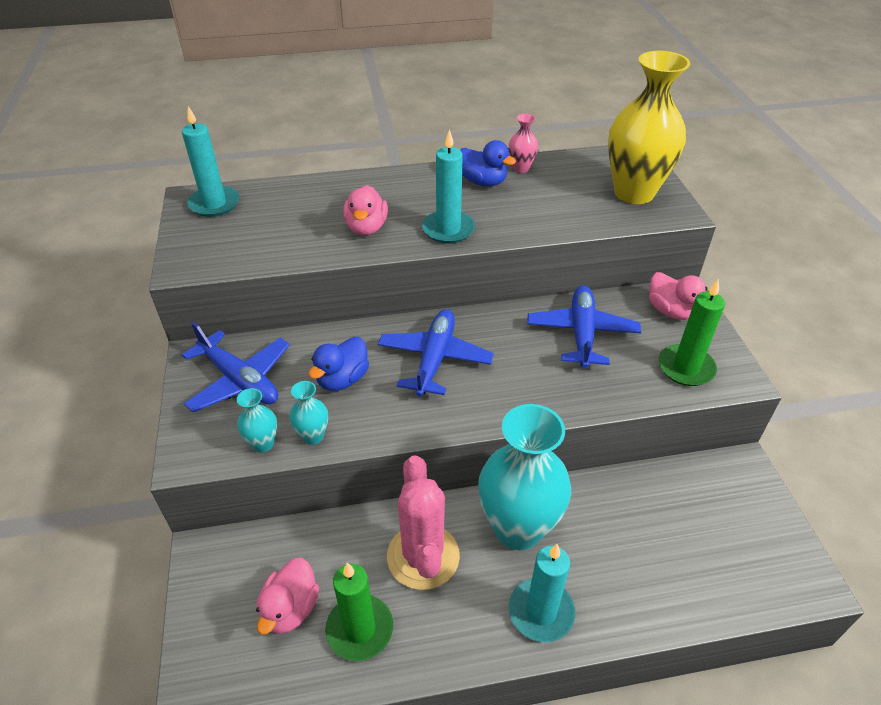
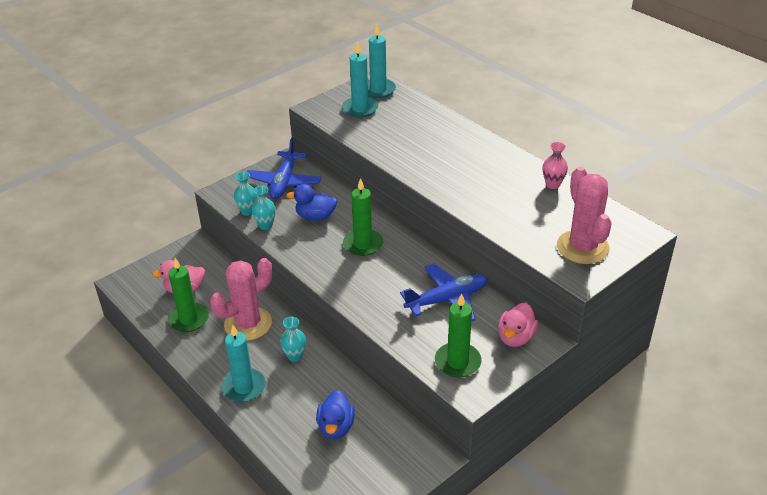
camera: 60 degrees right, 5 degrees down
(366, 228) = (412, 150): pink duck -> none
(434, 359) = (363, 244): blue plane -> green candle
(448, 229) = (443, 181): turquoise candle -> turquoise candle (360, 109)
(483, 182) = (515, 175): blue duck -> blue duck (336, 427)
(518, 528) = (295, 356): turquoise vase -> turquoise vase, size x0.43
(634, 193) = (582, 247): yellow vase -> pink cactus

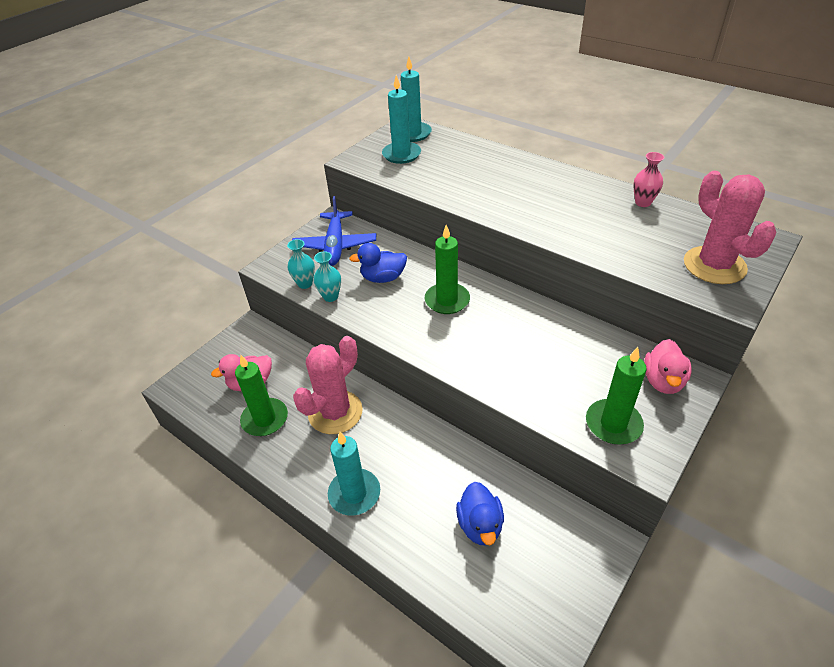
camera: 10 degrees left, 5 degrees up
(295, 356) = (401, 442): turquoise vase -> none
(447, 299) = (566, 349): blue plane -> none

